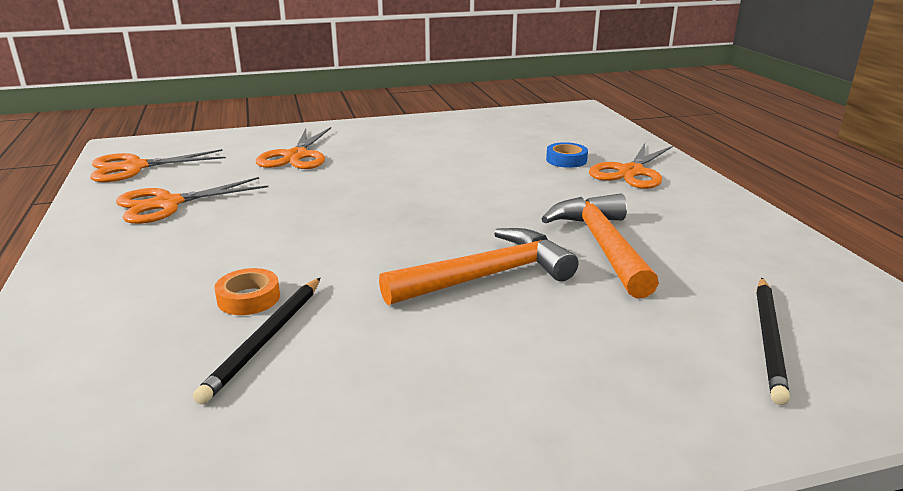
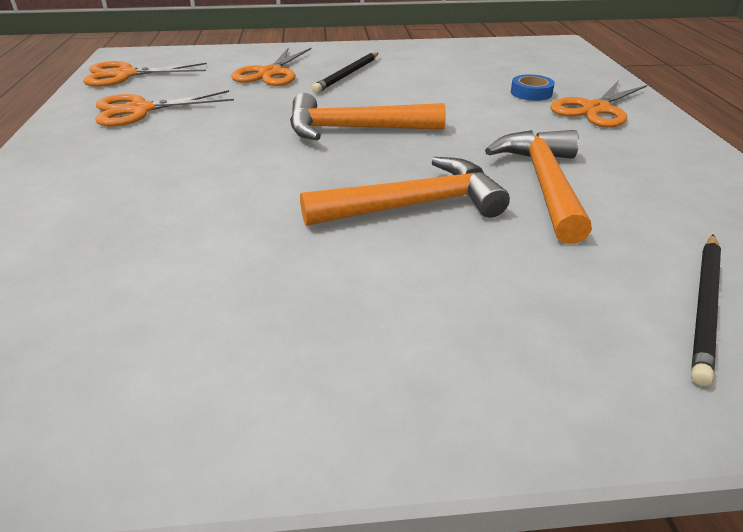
camera: 10 degrees right, 10 degrees up
(248, 298) = (178, 206): orange tape -> none
(266, 339) = (178, 249): black pencil -> black pencil (347, 75)
(403, 207) = (354, 129): none -> orange hammer

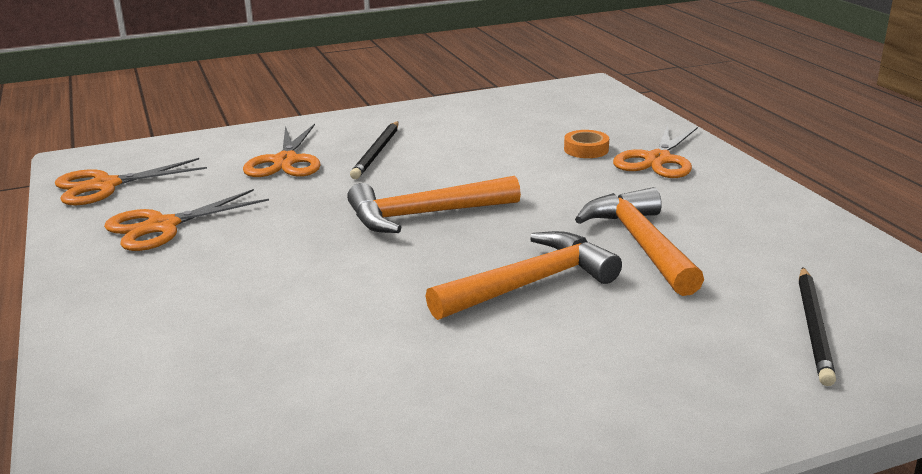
camera: 15 degrees left, 10 degrees down
(531, 93) = (586, 149): blue tape -> orange tape

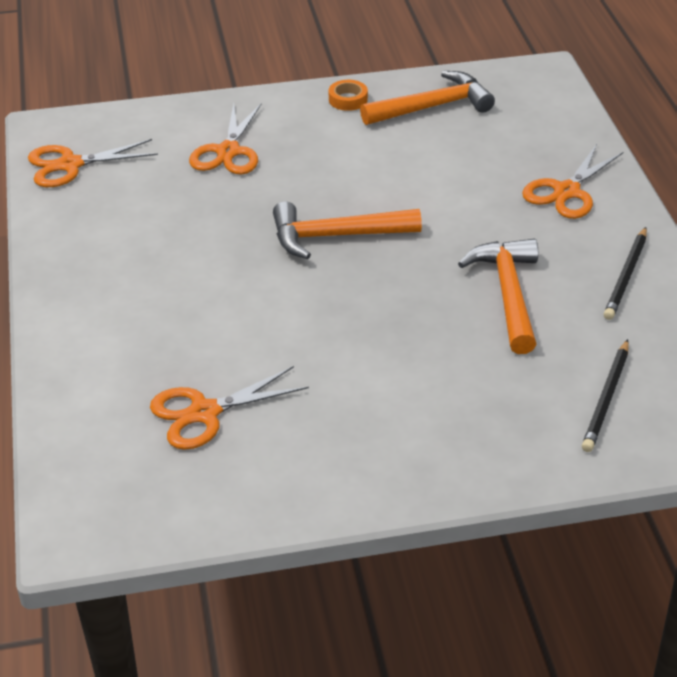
camera: 10 degrees right, 15 degrees up
(162, 226) = (117, 222): orange scissors -> orange scissors (205, 413)
(377, 152) = (312, 149): black pencil -> black pencil (626, 276)
(531, 283) = (402, 325): orange hammer -> orange hammer (433, 107)
(586, 149) = (505, 169): orange tape -> orange tape (348, 99)

